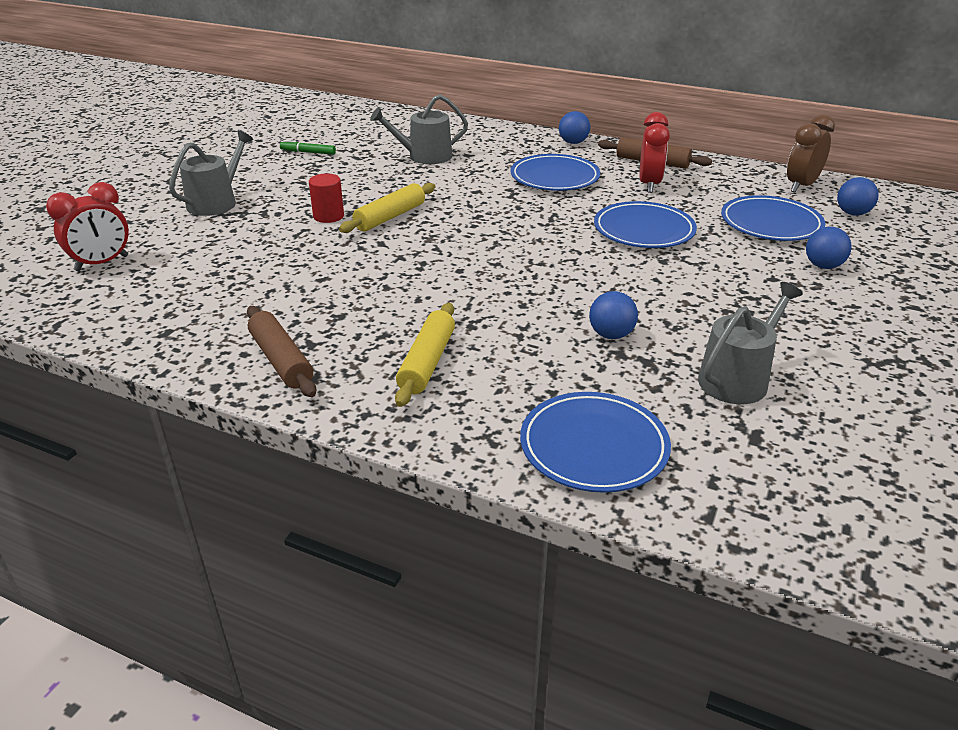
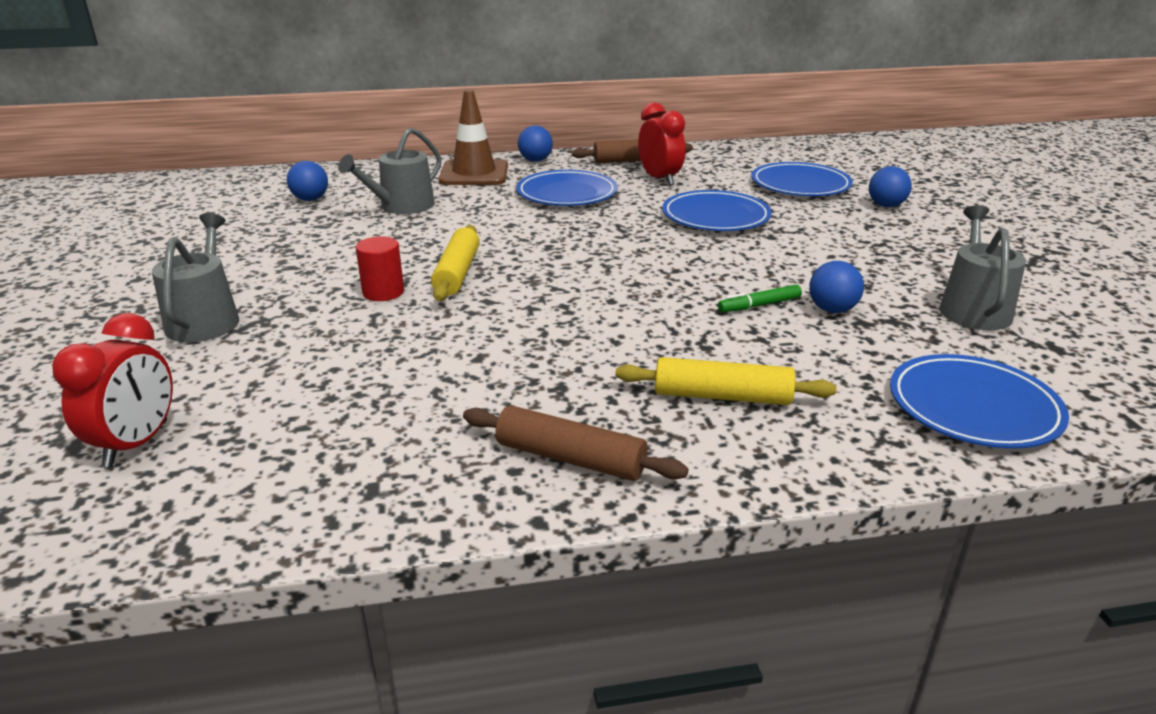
camera: 35 degrees left, 5 degrees down
(308, 152) = (250, 235): green marker -> green marker (759, 305)
(427, 362) = (722, 396): yellow rolling pin -> yellow rolling pin turned 60 degrees counterclockwise
(510, 142) = (474, 173): none -> brown traffic cone
(801, 186) = (775, 152): brown clock -> none
(852, 213) = (841, 163): blue ball -> blue ball (310, 199)

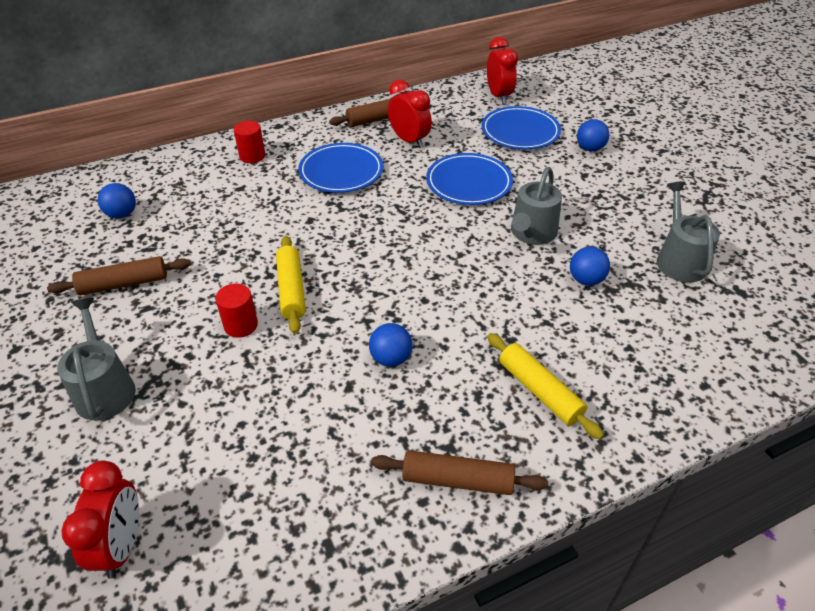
camera: 15 degrees left, 15 degrees up
(279, 247) = (124, 284): none -> brown rolling pin
(401, 206) = (208, 211): grey watering can -> grey watering can (532, 233)
(474, 173) = (252, 156): brown traffic cone -> red cylinder
(535, 160) = (298, 130): blue ball -> blue ball (391, 358)
(722, 396) = (539, 391): yellow rolling pin -> yellow rolling pin turned 60 degrees clockwise
(759, 305) = (534, 285): green marker -> none
(786, 157) = (499, 96): none -> red clock
(973, 407) = (704, 365): blue plate -> none

